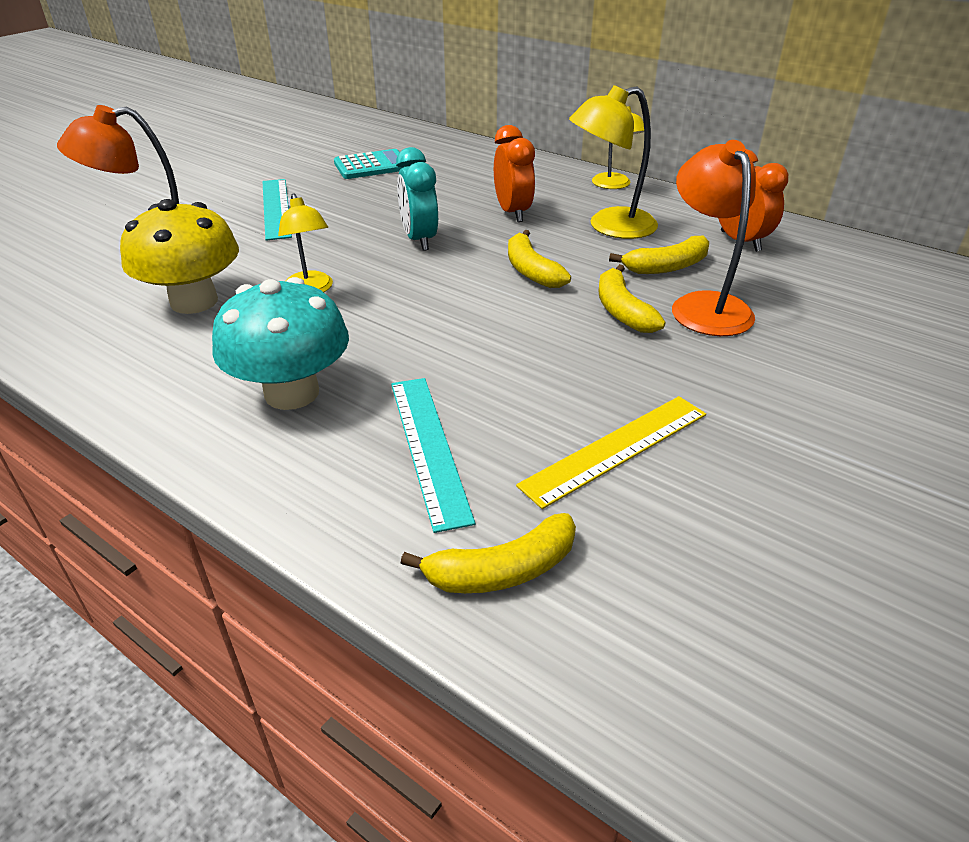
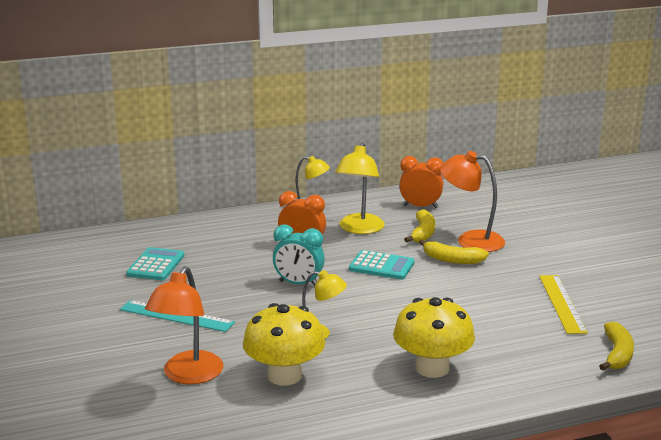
camera: 55 degrees left, 15 degrees down
(292, 393) = (432, 368): turquoise mushroom -> yellow mushroom
(429, 447) = (519, 345): turquoise ruler -> none
(531, 270) = (381, 266): yellow banana -> turquoise calculator

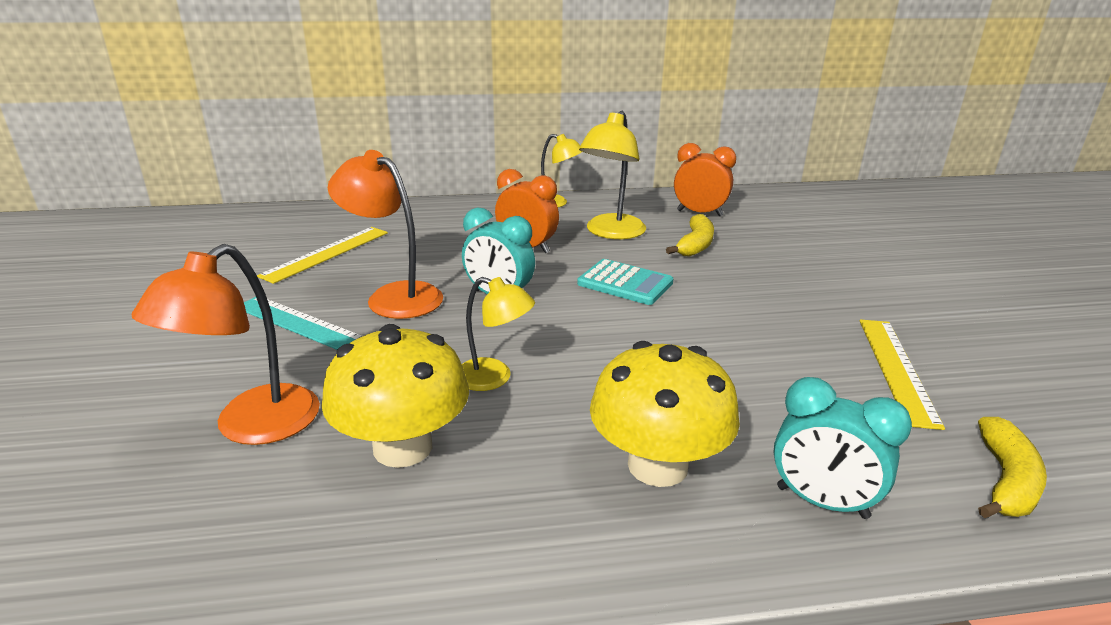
camera: 10 degrees right, 5 degrees up
(156, 265) = (326, 253): turquoise calculator -> yellow ruler
(452, 260) = (729, 284): yellow banana -> none
(470, 240) = (760, 260): orange lamp -> orange lamp (393, 296)
(522, 374) = (821, 502): none -> turquoise clock

